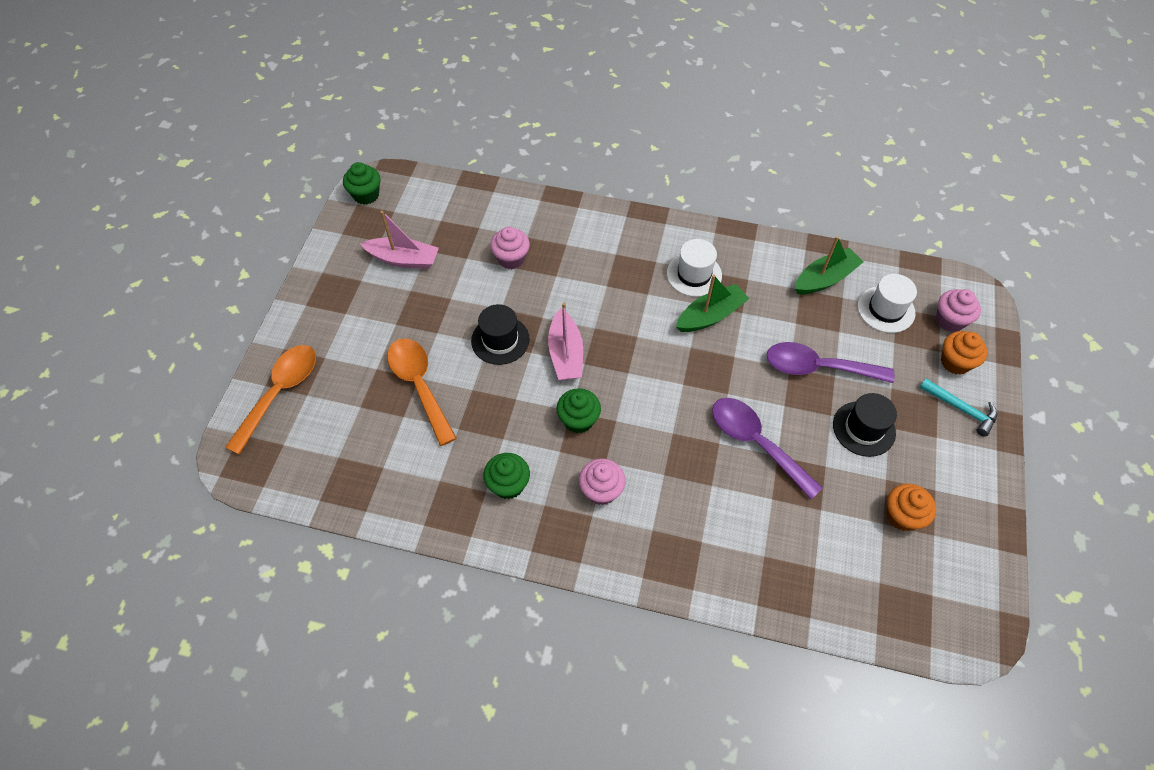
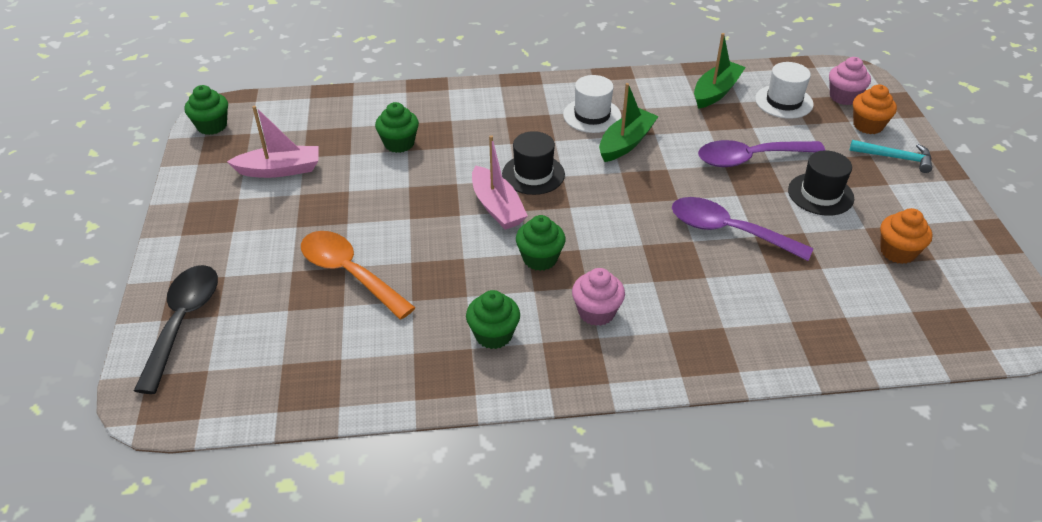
camera: 20 degrees left, 15 degrees down
(280, 393) = (183, 322): orange spoon -> black spoon
(500, 340) = (421, 212): black hat -> black hat (533, 174)
(511, 258) = (399, 143): pink cupcake -> green cupcake

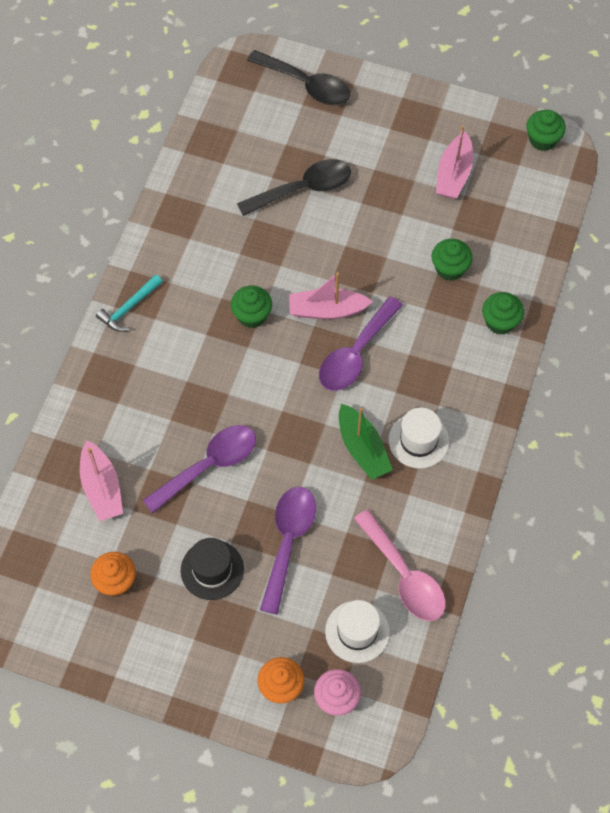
camera: 115 degrees right, 20 degrees up
(349, 273) = (303, 189): orange spoon -> black spoon
(493, 335) = (193, 256): green cupcake -> green cupcake (500, 322)
(533, 174) = (355, 354): black hat -> purple spoon
(596, 312) = (178, 328): pink cupcake -> none
(716, 92) = (404, 575): green boat -> pink spoon
(823, 300) = (102, 488): none -> pink boat
(895, 158) = (223, 674): turquoise hammer -> turquoise hammer (129, 308)

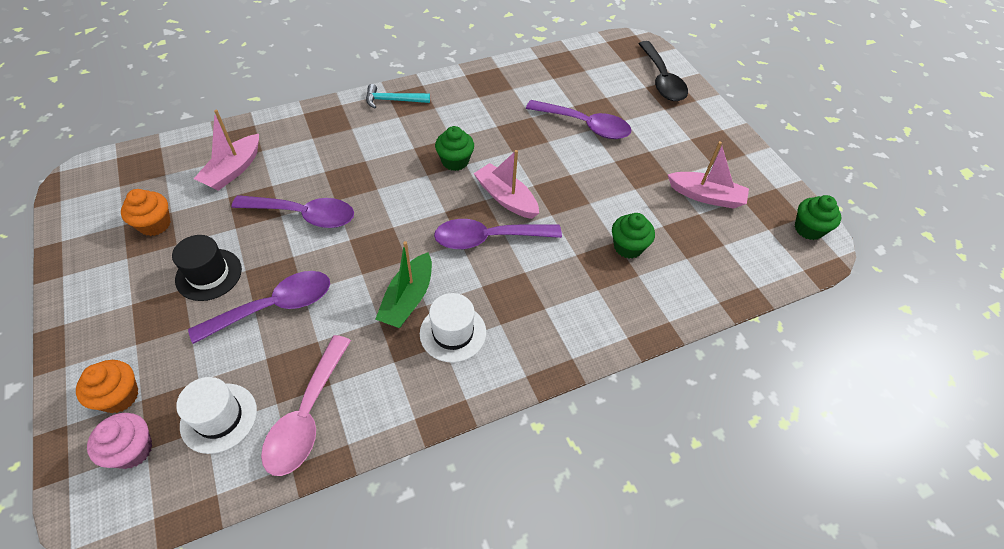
camera: 45 degrees right, 10 degrees down
(303, 189) = (585, 125): black spoon -> purple spoon
(454, 174) = (706, 196): pink boat -> pink boat turned 135 degrees counterclockwise
(500, 322) = (623, 313): green cupcake -> none

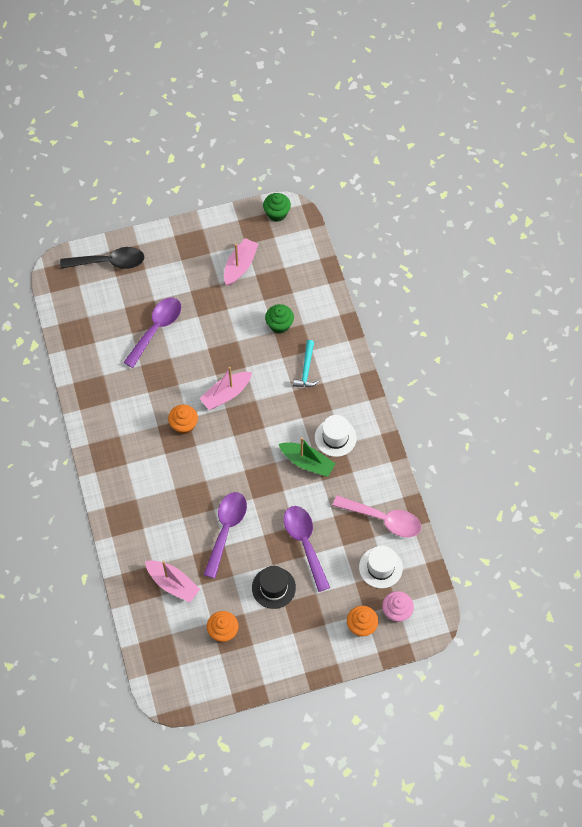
camera: 80 degrees left, 10 degrees up
(393, 100) = (105, 467): turquoise hammer -> turquoise hammer (306, 369)
(455, 161) = (184, 425): green cupcake -> orange cupcake
(488, 238) = (262, 409): purple spoon -> none

